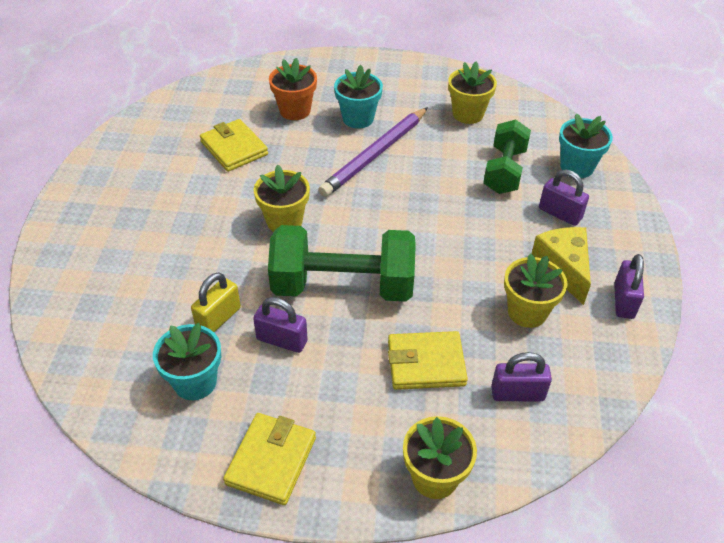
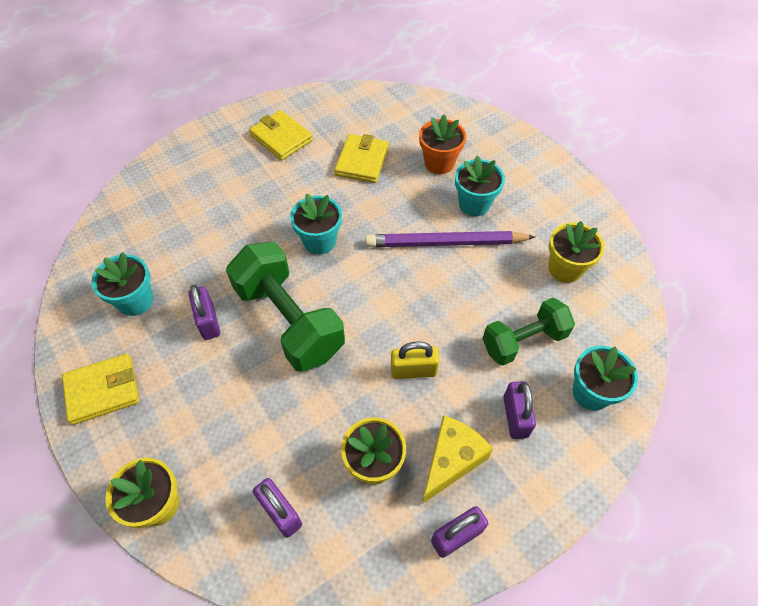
camera: 50 degrees right, 10 degrees up
(218, 318) = (198, 272): yellow padlock -> yellow padlock (413, 370)
(284, 221) = (319, 241): yellow flower pot -> turquoise flower pot
(426, 363) = (259, 426): yellow wallet -> yellow wallet (281, 138)

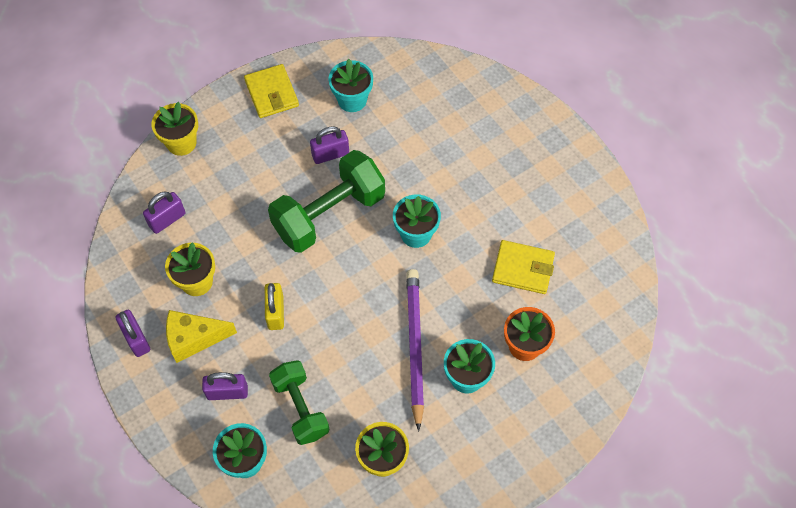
camera: 90 degrees right, 5 degrees up
(281, 138) = (552, 192): yellow wallet -> none
(451, 460) = (194, 338): yellow cheese -> yellow cheese turned 135 degrees clockwise

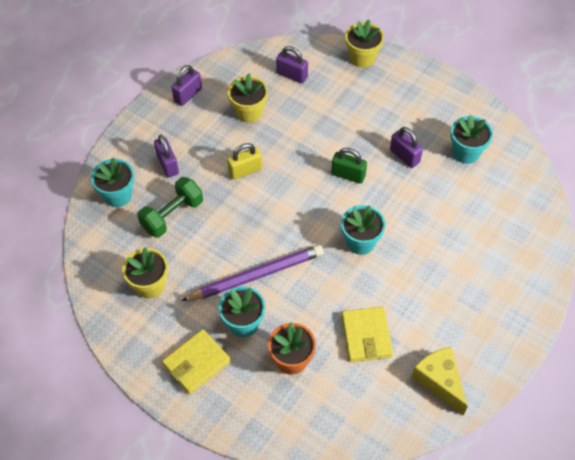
camera: 70 degrees right, 5 degrees down
(194, 338) = (202, 128): yellow cheese -> yellow cheese (439, 381)
(271, 93) = (440, 96): yellow wallet -> yellow wallet (196, 363)
(329, 214) = (348, 175): green dumbbell -> green padlock

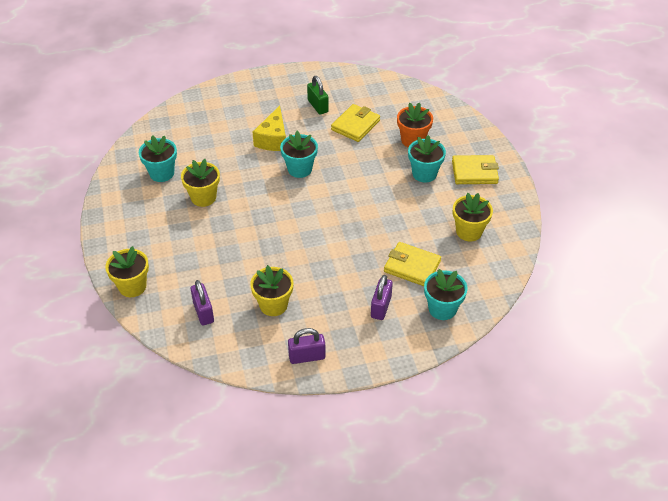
camera: 140 degrees left, 10 degrees down
(172, 215) = (412, 266): green dumbbell -> yellow wallet
(245, 170) = (325, 262): yellow padlock -> none
(256, 275) = (389, 193): purple pencil -> none
(348, 175) = (256, 211): green padlock -> green padlock (318, 106)
(404, 156) = (203, 197): purple padlock -> yellow flower pot
(439, 381) = (339, 86): yellow cheese -> yellow cheese (273, 139)

